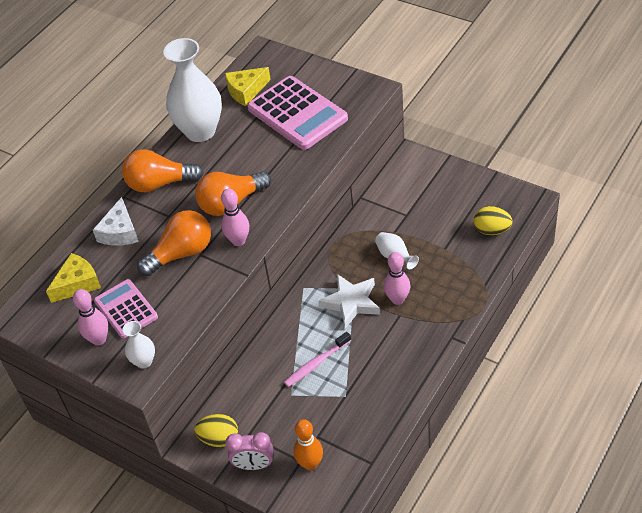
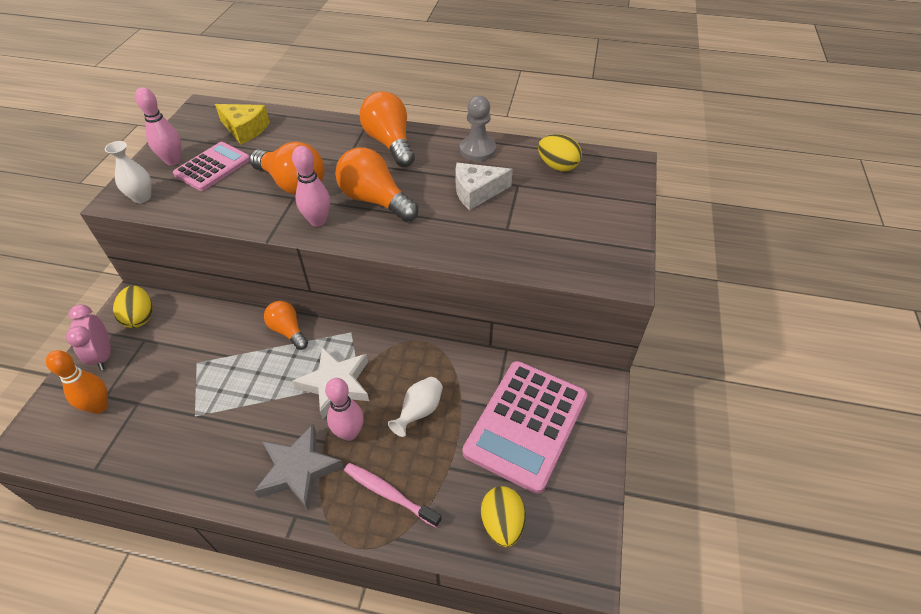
camera: 65 degrees right, 0 degrees up
(120, 232) = (316, 136): white cheese -> white cheese (476, 192)
(200, 131) = (477, 150): white vase -> grey pawn
(246, 91) = (557, 166): yellow cheese -> yellow egg
(284, 329) = (288, 331): none -> orange light bulb
(297, 114) = (541, 217): pink calculator -> pink calculator (526, 424)
(316, 363) = (241, 374): pink toothbrush -> pink toothbrush (389, 494)
(417, 332) = (298, 470): none -> grey star

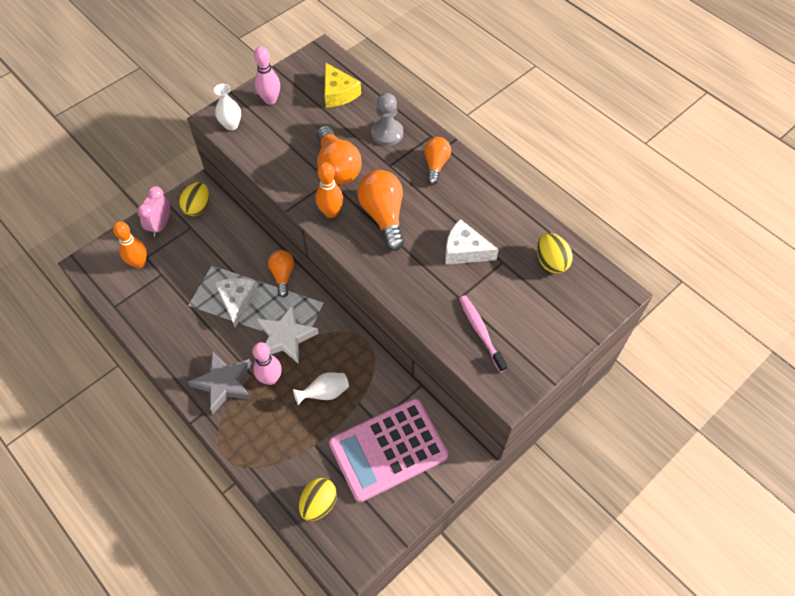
camera: 35 degrees right, 10 degrees up
(213, 167) = (293, 120): pink calculator -> none
(253, 380) = (237, 301): none -> white cheese
(318, 221) = (331, 212): pink bowling pin -> orange bowling pin
(389, 494) = (265, 436): pink toothbrush -> pink toothbrush (481, 332)
(390, 143) = (436, 165): orange light bulb -> orange light bulb, size x0.62
(477, 150) = (499, 209): grey pawn -> grey pawn (387, 133)

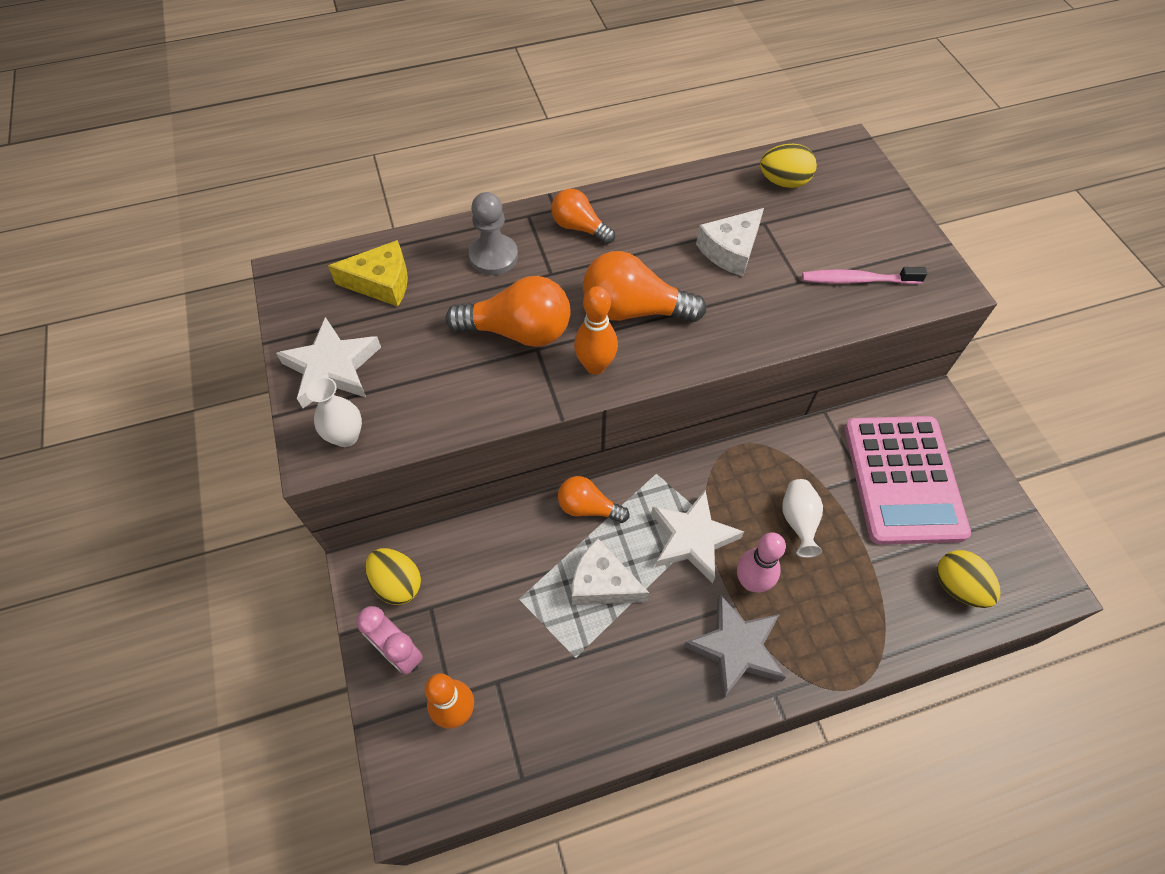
camera: 65 degrees left, 0 degrees up
(270, 100) = (332, 368): pink bowling pin -> white star

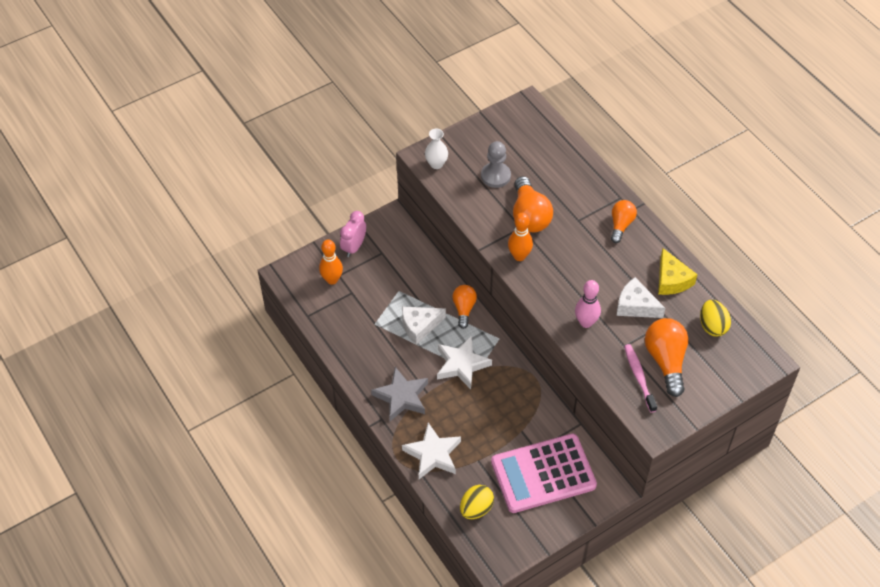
camera: 75 degrees right, 5 degrees down
(332, 368) = (474, 144): white star -> white star (433, 454)
(381, 283) = (539, 145): yellow cheese -> yellow cheese (671, 280)
(397, 584) = (390, 235): yellow egg -> none
(493, 256) = (579, 190): grey pawn -> grey pawn (495, 176)
(602, 583) = (419, 326): white cheese -> white cheese turned 120 degrees counterclockwise
(633, 310) = (566, 265): orange light bulb -> orange light bulb (666, 361)
(751, 582) = (444, 399): pink bowling pin -> pink bowling pin (586, 322)
(798, 521) = (492, 418): white vase -> none

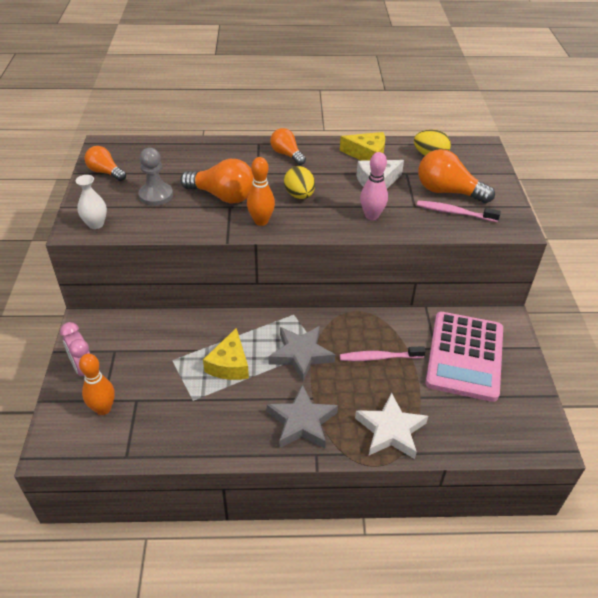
camera: 60 degrees left, 10 degrees down
(419, 326) = (229, 364): white cheese -> yellow cheese
(461, 364) = (301, 355): white star -> grey star
(464, 309) = (240, 322): orange light bulb -> orange light bulb (105, 172)
(476, 509) = (477, 426): yellow egg -> yellow egg (299, 195)
(497, 416) = (379, 357): none -> pink toothbrush

